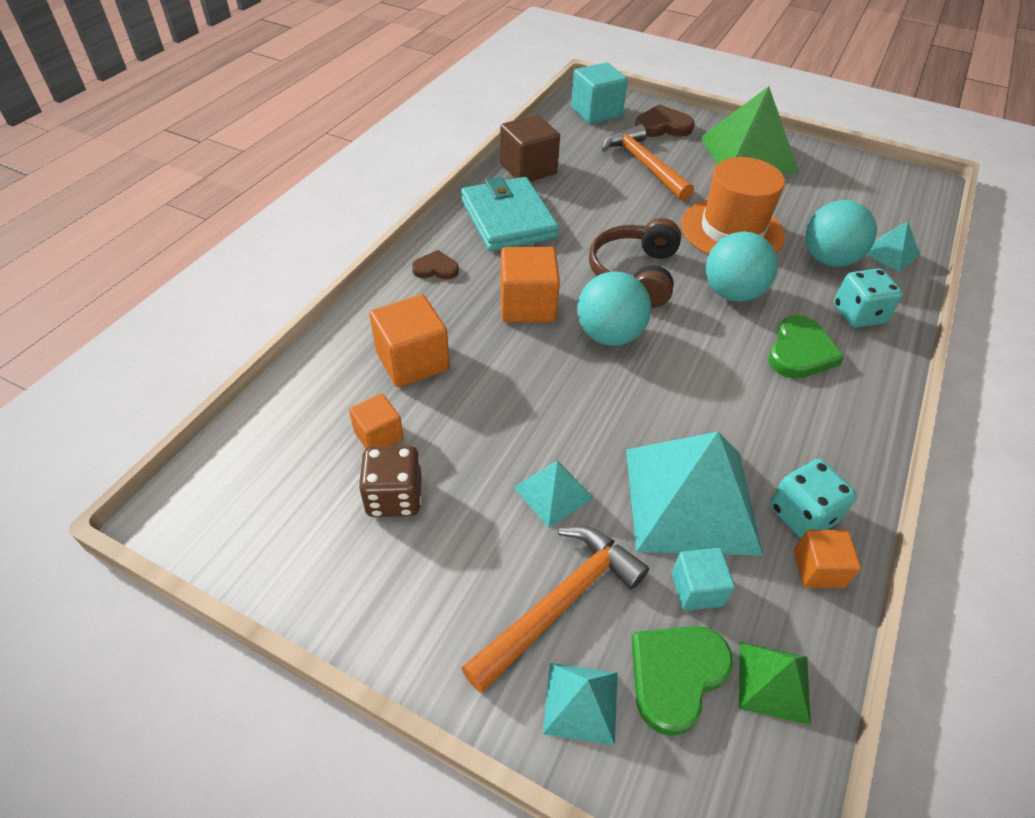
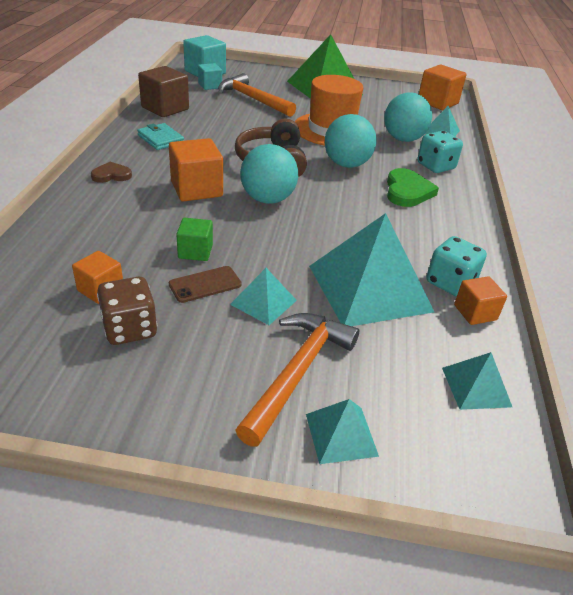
camera: 20 degrees left, 10 degrees down
(412, 361) = (113, 236): orange cube -> orange cube (437, 102)
(494, 452) = (205, 284): none -> brown phone
(497, 401) = (195, 251): none -> green cube
(508, 219) = (160, 139): turquoise wallet -> turquoise wallet, size x0.53
(662, 126) = (257, 77): brown heart -> none
(676, 675) = (405, 399): green heart -> none
(697, 589) = (397, 342): turquoise cube -> turquoise cube (210, 86)
(773, 681) = (476, 387): green pyramid -> turquoise pyramid

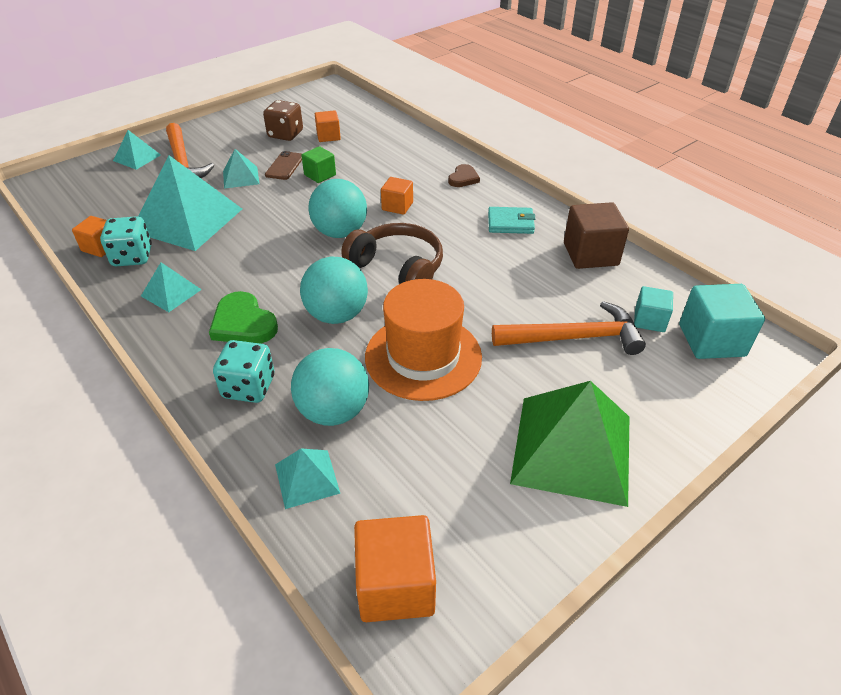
camera: 135 degrees right, 5 degrees up
(196, 189) = (397, 206): orange cube -> orange cube, size x0.60
(476, 387) = (77, 208): turquoise pyramid -> turquoise pyramid (171, 292)

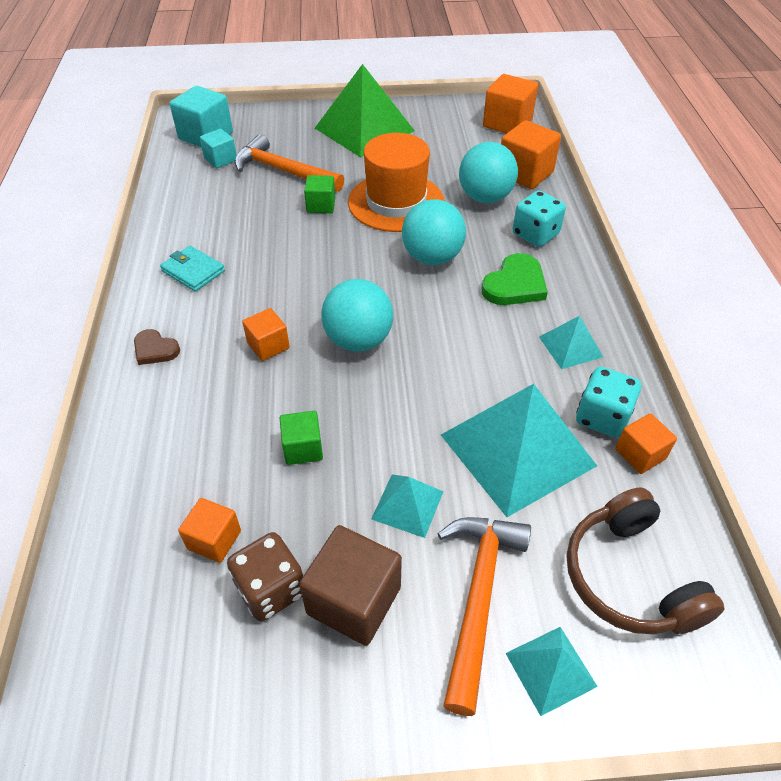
camera: 145 degrees left, 5 degrees up
(243, 323) = (515, 284): green heart -> green heart turned 45 degrees clockwise
(284, 166) = (332, 497): brown phone -> none
(307, 478) = (525, 173): turquoise pyramid -> orange cube
(398, 268) = (343, 275): brown headphones -> brown headphones (629, 577)
(463, 178) = (155, 349): brown heart -> brown heart turned 120 degrees counterclockwise
(489, 318) = (321, 205): none -> green cube
(590, 254) = (178, 214): brown cube -> brown cube (354, 600)

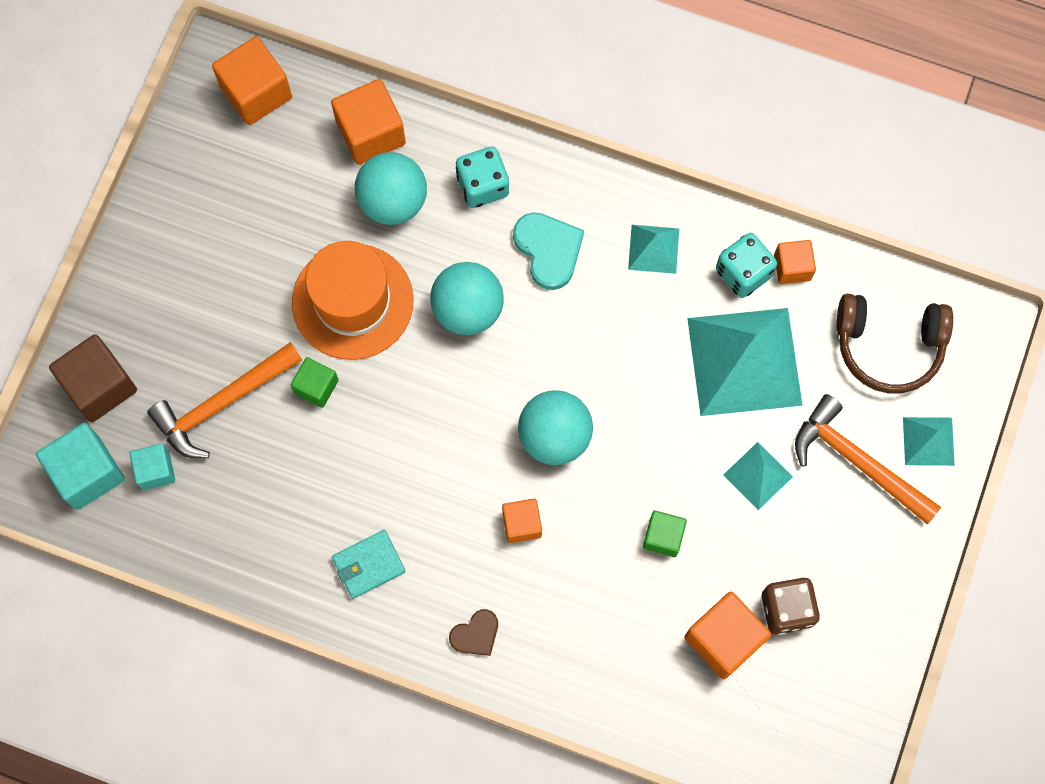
camera: 65 degrees left, 25 degrees up
(214, 540) = (724, 639): orange cube -> orange cube, size x1.67
(354, 600) = (821, 552): brown cube -> brown cube (100, 386)
(364, 129) = (178, 269): green pyramid -> none
(515, 284) = (548, 250): green heart -> turquoise heart

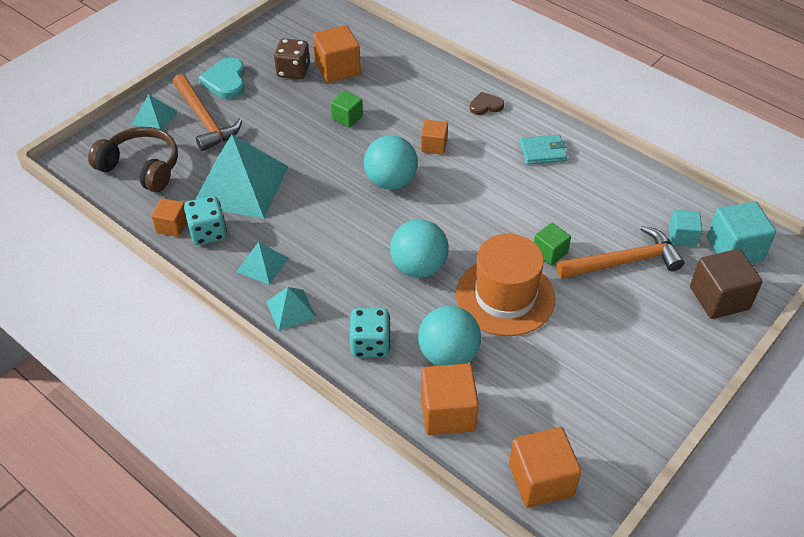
camera: 160 degrees left, 25 degrees down
(548, 250) = (340, 286): turquoise heart -> turquoise heart (225, 81)
(757, 475) = (270, 129): turquoise pyramid -> turquoise pyramid (291, 309)

